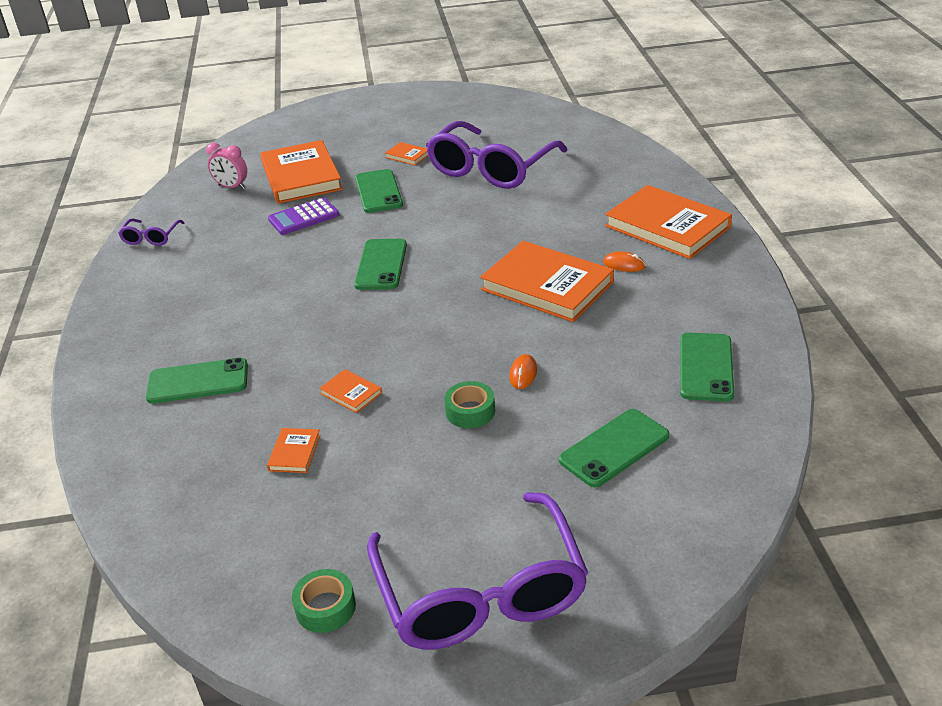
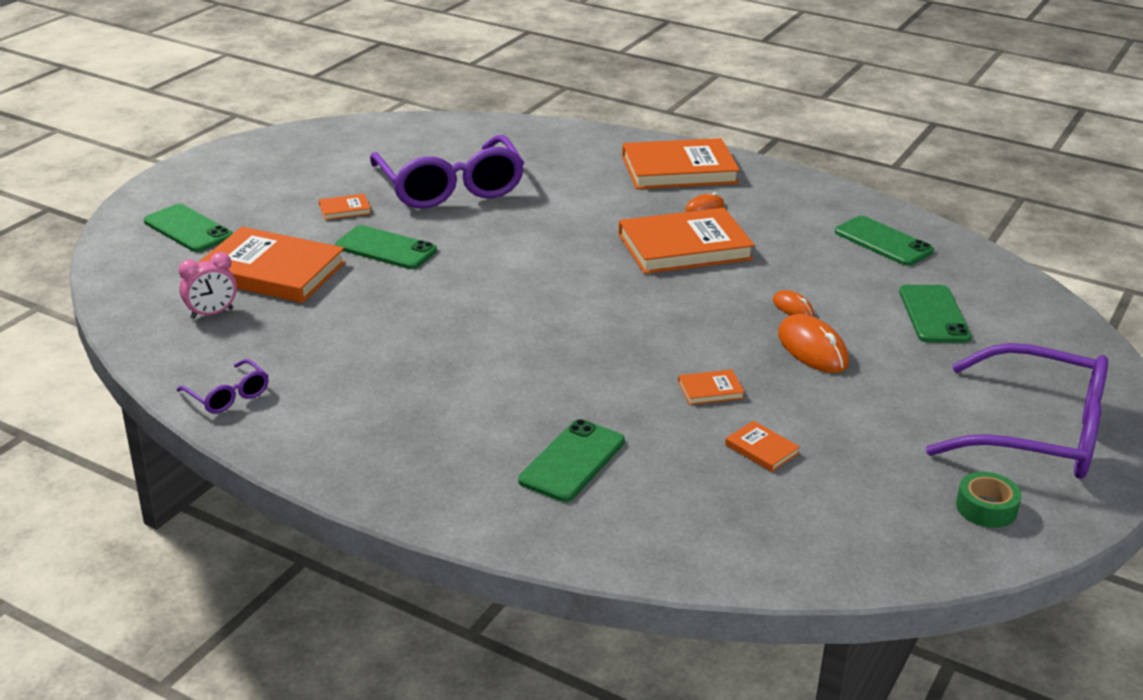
camera: 55 degrees left, 5 degrees down
(304, 217) = (360, 300): purple calculator -> none
(381, 265) = (523, 298): green phone -> green phone (188, 229)
(470, 411) = (812, 349): green tape -> orange mouse

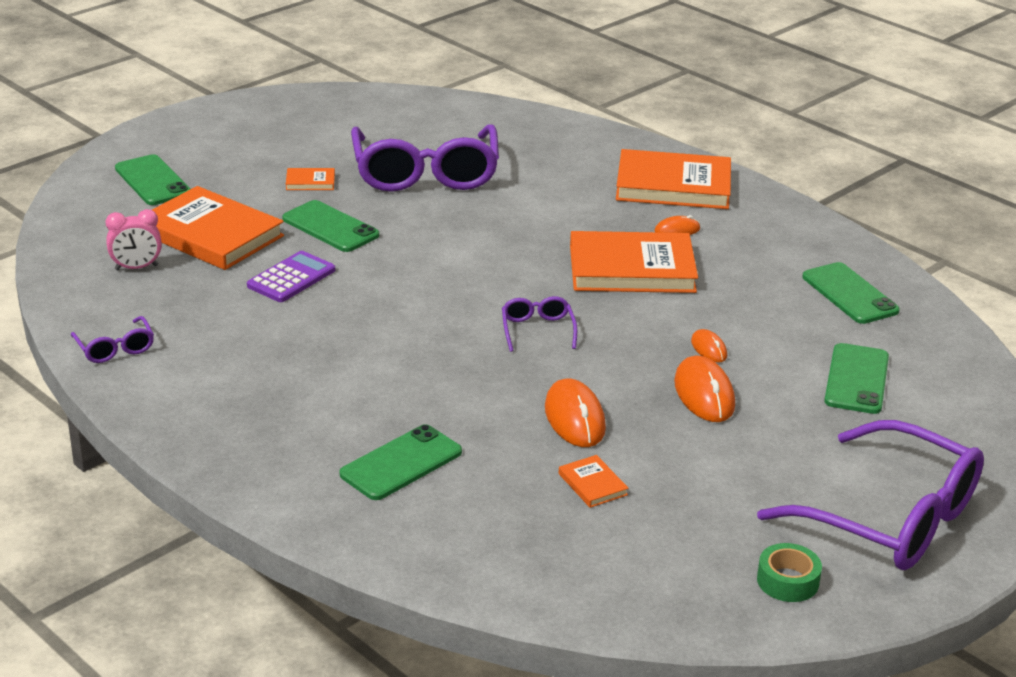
camera: 15 degrees right, 0 degrees up
(372, 301) = (291, 278): none -> purple calculator
(631, 314) = (537, 330): none -> purple glasses
(710, 390) = (574, 418): orange book -> orange mouse

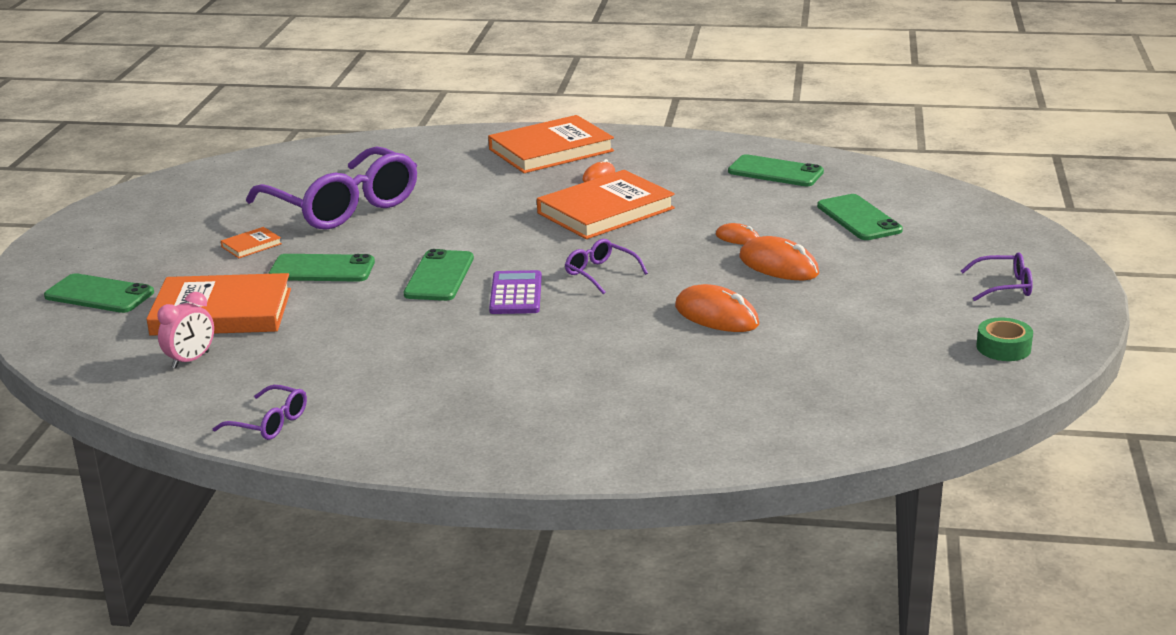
camera: 35 degrees left, 5 degrees down
(291, 278) = (346, 315): purple calculator -> purple calculator (515, 294)
(401, 463) = (640, 396): green phone -> green phone (439, 276)
(592, 484) = (794, 349): orange book -> none
(891, 519) = (1004, 286): purple glasses -> purple glasses, size x0.43

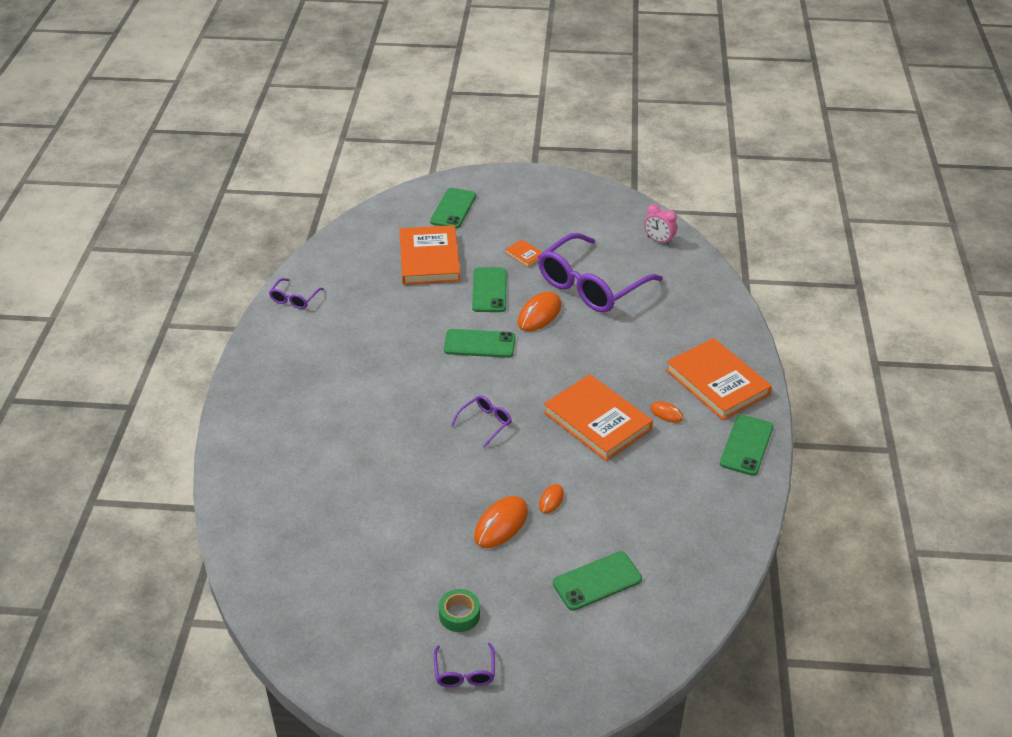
camera: 85 degrees right, 15 degrees up
(191, 360) = (369, 258): pink clock -> pink clock (659, 240)
(515, 294) = (452, 382): purple calculator -> none
(716, 315) = (417, 487): orange mouse -> orange mouse (539, 314)
(775, 172) = (693, 527): green phone -> green phone (746, 445)
(1003, 348) = (357, 658): green tape -> green tape (459, 615)

